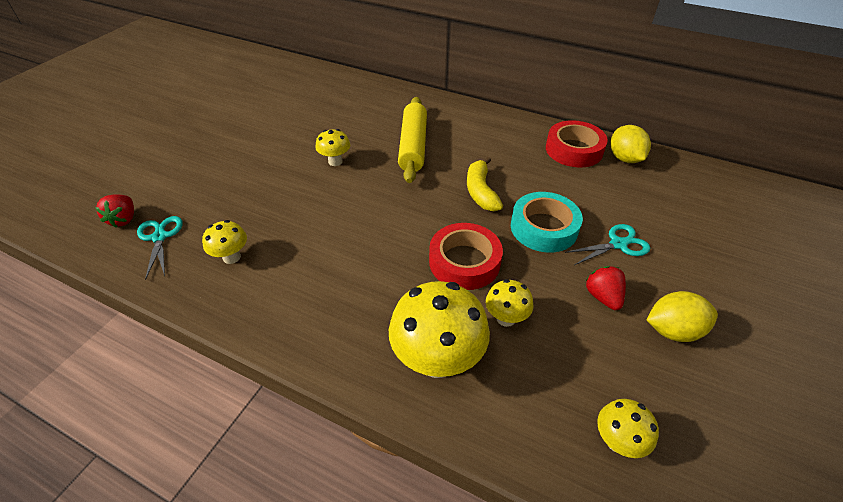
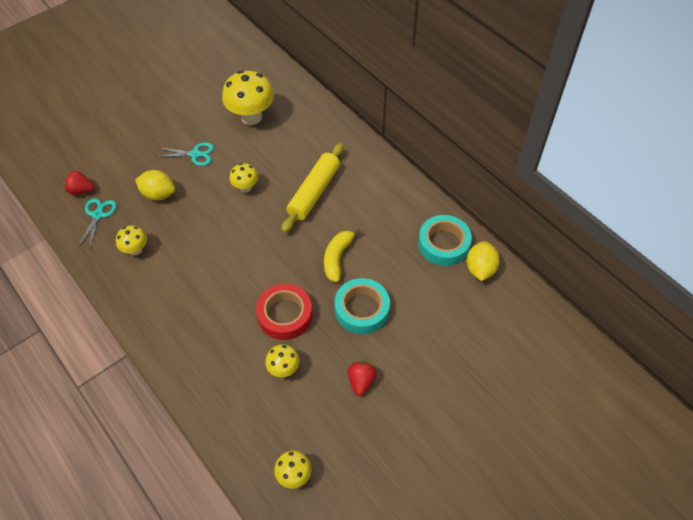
camera: 25 degrees right, 10 degrees up
(124, 219) = (81, 190): red strawberry -> red strawberry turned 75 degrees clockwise
(437, 360) = (222, 379): yellow mushroom -> yellow mushroom (251, 117)
(574, 150) = (443, 244): red tape -> turquoise tape
(618, 244) = (407, 345): turquoise scissors -> turquoise scissors (195, 154)
(672, 330) = (389, 425): yellow lemon -> yellow lemon (158, 194)

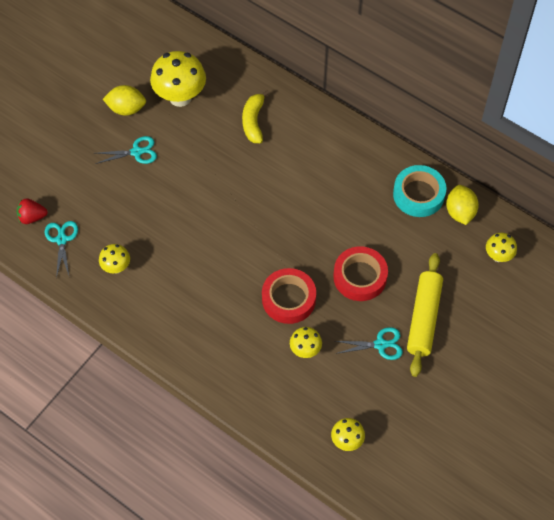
camera: 15 degrees left, 5 degrees up
(158, 194) = (115, 204): yellow lemon -> yellow lemon (126, 109)
(246, 187) = (203, 177): yellow mushroom -> yellow mushroom (498, 256)
(314, 192) = (274, 168): yellow rolling pin -> yellow rolling pin (423, 318)
(337, 258) = (320, 231): yellow banana -> yellow banana (253, 121)
(361, 381) = (380, 344): red strawberry -> turquoise scissors
(362, 309) = (360, 277): turquoise tape -> red tape

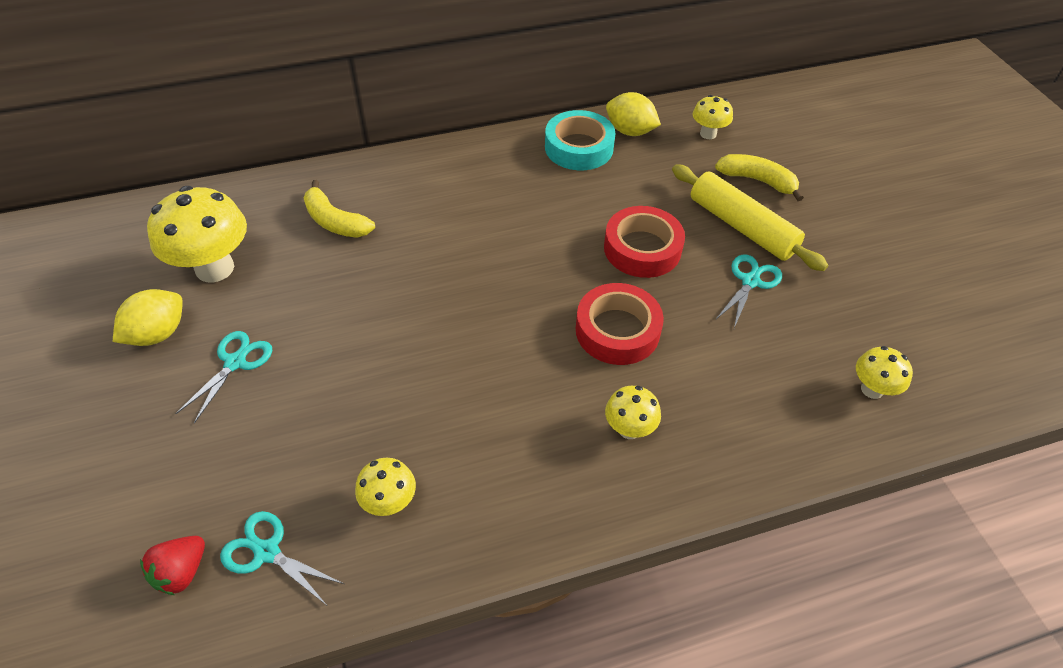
camera: 55 degrees left, 10 degrees down
(305, 350) = (706, 356): yellow mushroom -> yellow mushroom (629, 429)
(475, 306) = (757, 181): none -> yellow banana

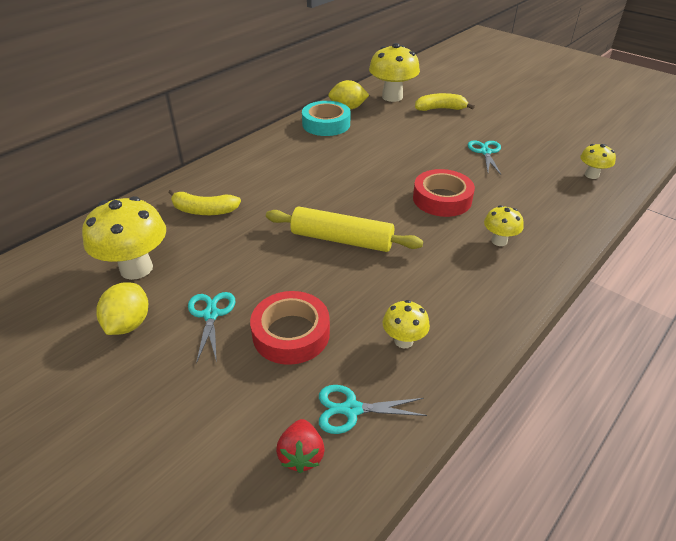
camera: 30 degrees left, 10 degrees down
(642, 249) = (414, 158): red tape -> red tape (291, 333)
(708, 134) = (392, 97): yellow mushroom -> yellow mushroom, size x1.90
(741, 227) = (454, 131): yellow rolling pin -> yellow rolling pin (342, 240)

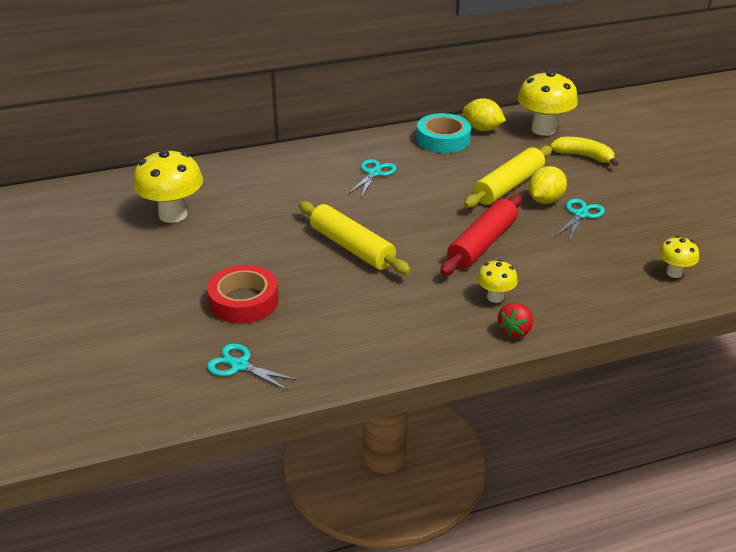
camera: 30 degrees right, 5 degrees down
(128, 324) = (137, 252): yellow lemon -> yellow lemon (545, 200)
(204, 210) = (260, 186): yellow banana -> none
(211, 315) = (198, 266): turquoise scissors -> turquoise scissors (374, 173)
(301, 455) = (180, 377): red strawberry -> red strawberry (515, 331)
(403, 341) = (324, 339): yellow mushroom -> none
(412, 146) = (508, 186): none -> yellow rolling pin
(442, 199) = (482, 244): red tape -> red rolling pin

